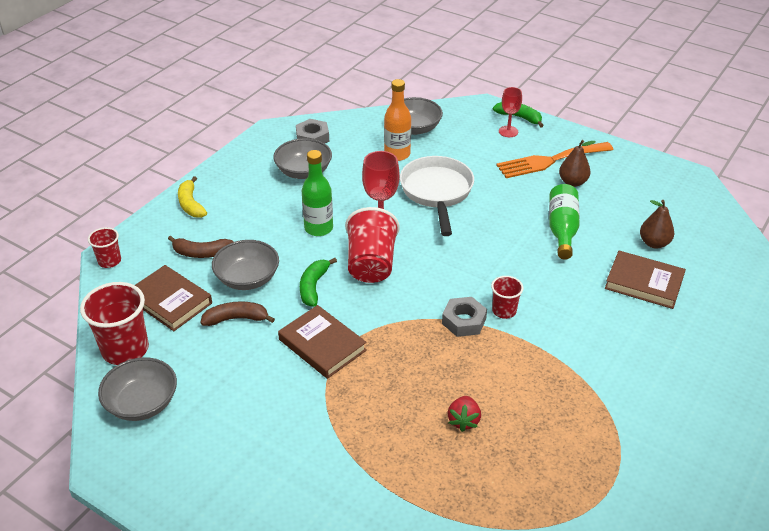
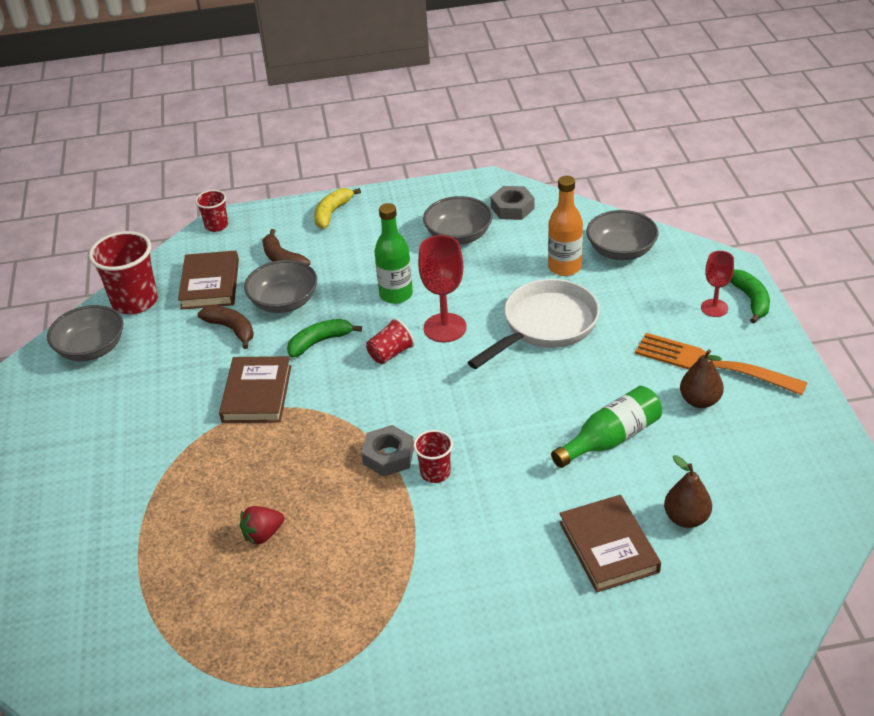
camera: 50 degrees right, 0 degrees up
(371, 264) = (390, 353): red cup -> red cup, size x0.54

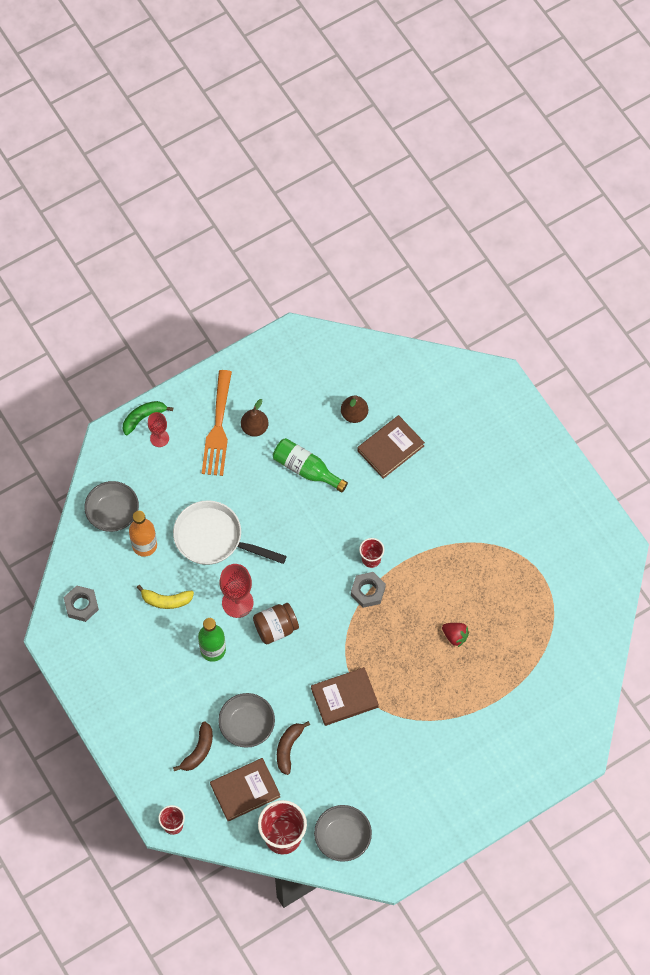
camera: 115 degrees left, 25 degrees up
(319, 342) = (280, 680): green banana -> none
(332, 213) = (128, 740): yellow banana -> yellow banana (166, 600)
(390, 353) = (276, 628): red cup -> brown jar
(458, 236) = (129, 632): grey bowl -> none

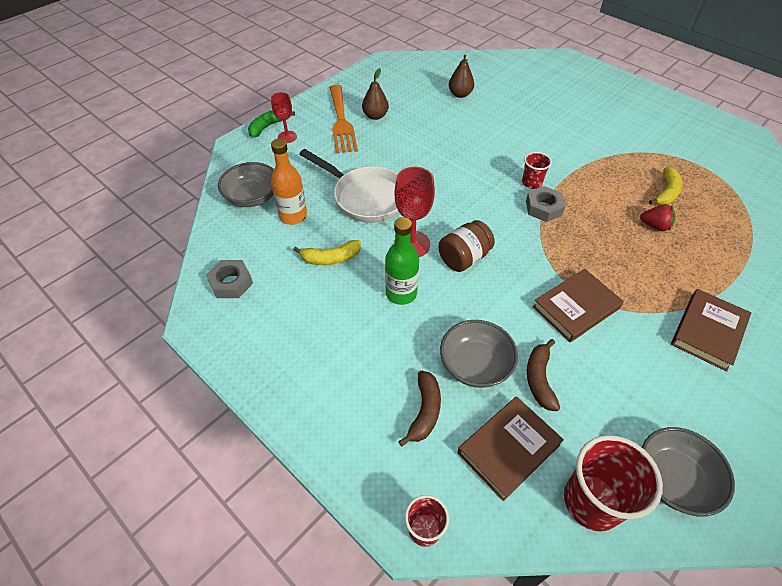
camera: 15 degrees left, 15 degrees down
(214, 538) = (365, 197): white pan -> white pan turned 150 degrees counterclockwise
(306, 469) = (435, 133): green bottle -> none
(390, 448) = (503, 108): brown book -> brown book (708, 332)
(489, 602) = (666, 193): none -> yellow banana

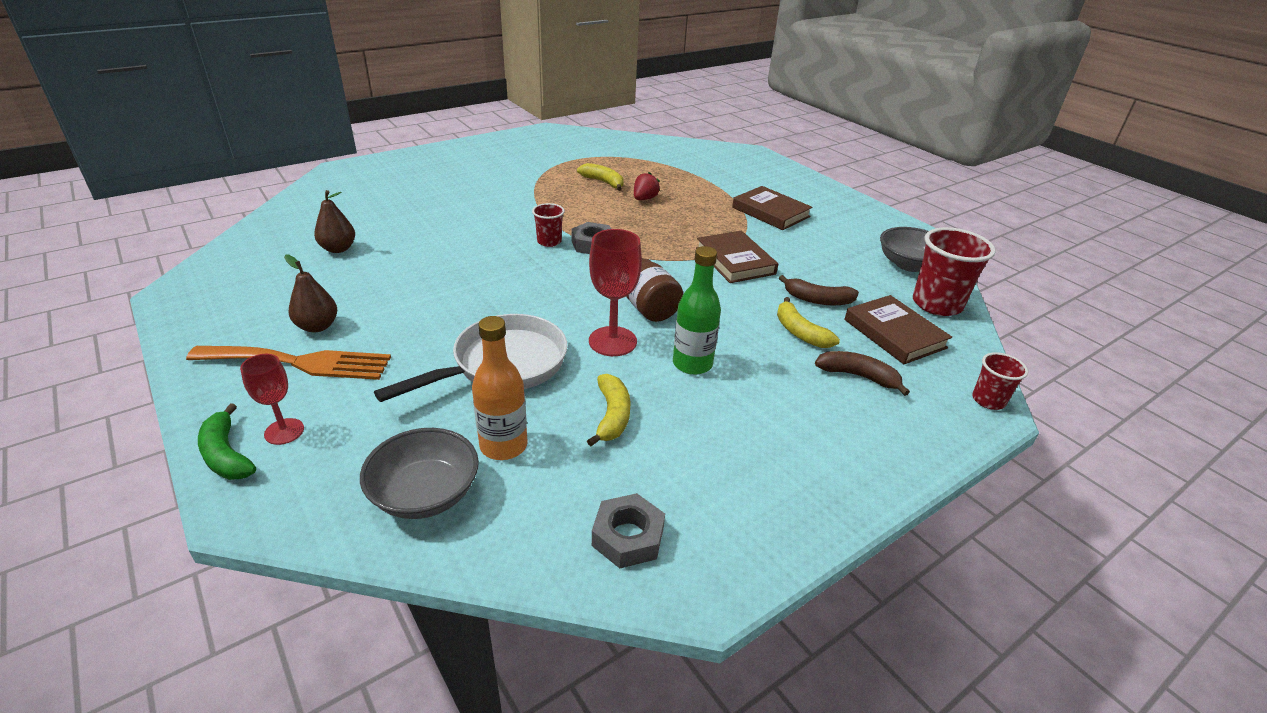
camera: 80 degrees left, 15 degrees down
(475, 365) = (800, 332): grey bowl -> yellow banana

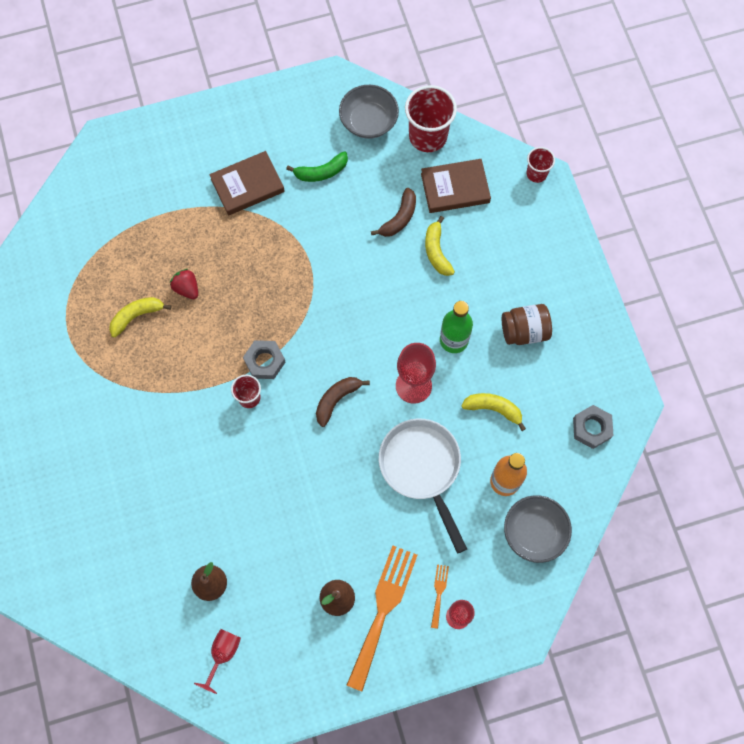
camera: 70 degrees left, 35 degrees up
(226, 455) = (472, 651): green banana -> green banana (321, 172)
(257, 265) = (223, 654): none -> red goblet
(322, 407) = (439, 593): none -> orange fork
(649, 309) = (378, 346): brown jar -> brown jar (524, 331)
(735, 261) = (325, 254): brown book -> none
(800, 332) = (436, 251): yellow banana -> yellow banana turned 90 degrees clockwise
(858, 376) = (494, 238): brown banana -> brown banana (336, 400)

